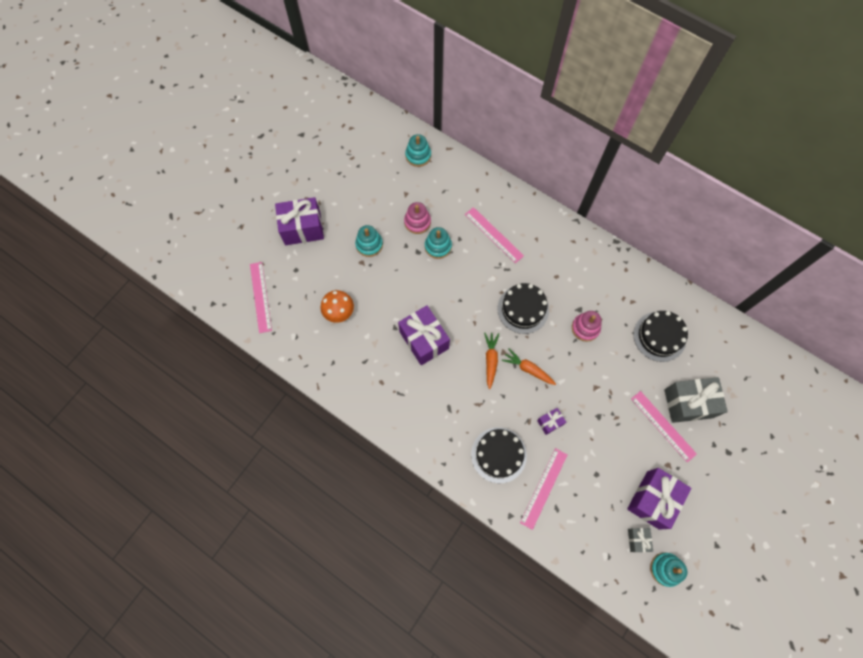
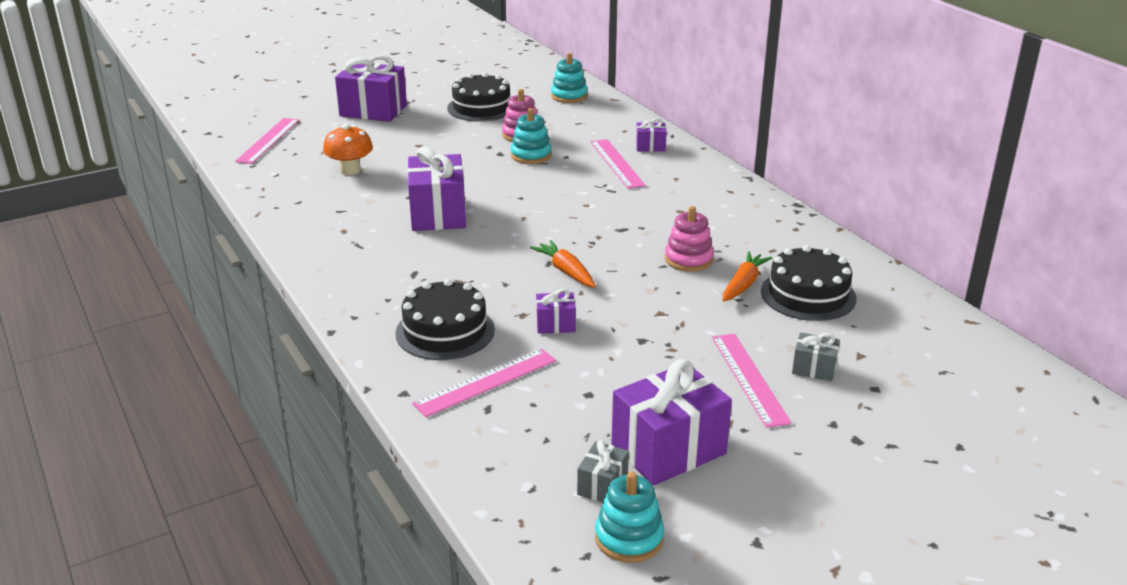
camera: 25 degrees right, 40 degrees down
(369, 244) = (442, 136): turquoise stacking toy -> none
(490, 360) = (516, 251): orange carrot -> orange carrot (743, 284)
(503, 205) = (650, 146): none -> purple gift
(523, 309) = (605, 223): black cake -> black cake (481, 107)
(688, 403) = (814, 369): grey gift -> grey gift, size x0.48

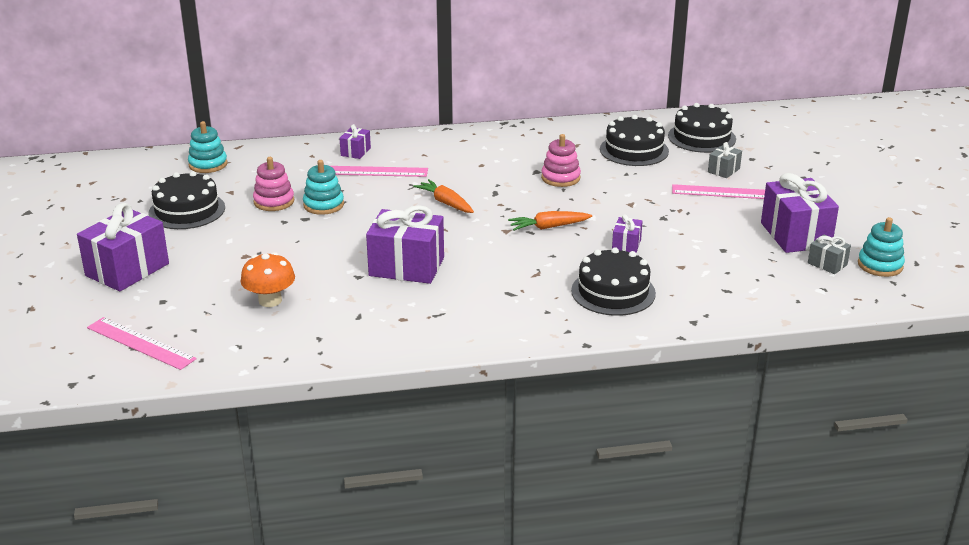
camera: 70 degrees left, 0 degrees up
(486, 382) = (692, 285): pink ruler -> none
(743, 284) = (607, 167): orange carrot -> orange carrot (445, 203)
(899, 339) = (701, 137): none -> black cake

